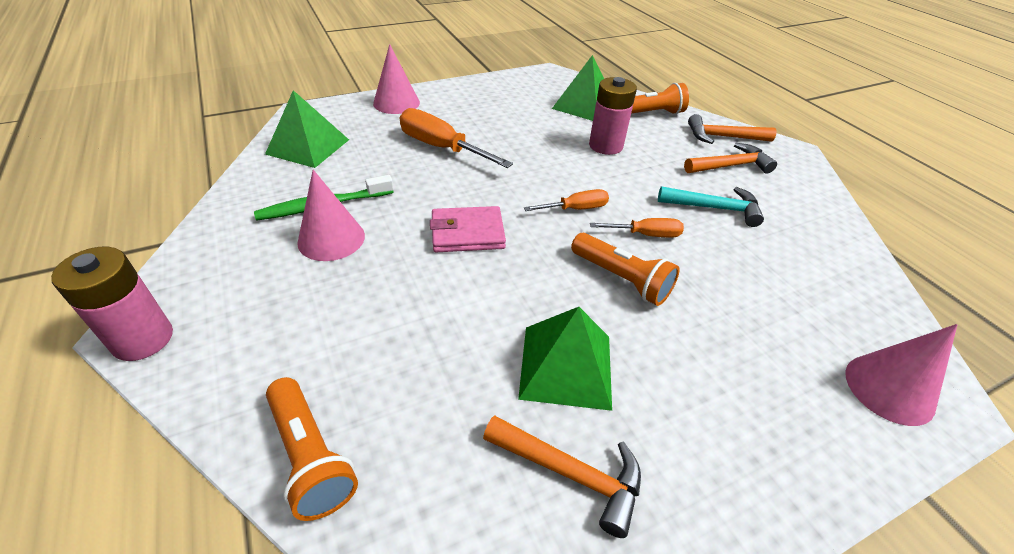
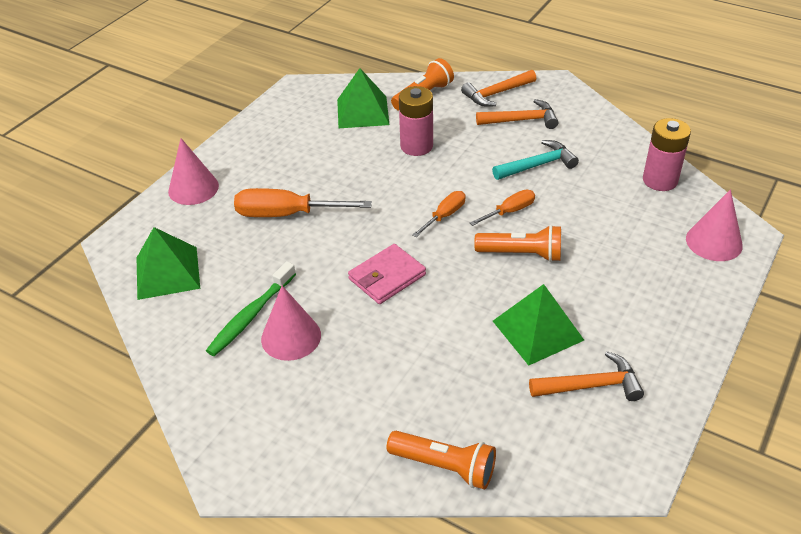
camera: 30 degrees left, 0 degrees up
(143, 339) = (247, 479): pink battery -> pink battery (660, 180)
(730, 166) = (521, 120): orange hammer -> orange hammer turned 45 degrees clockwise

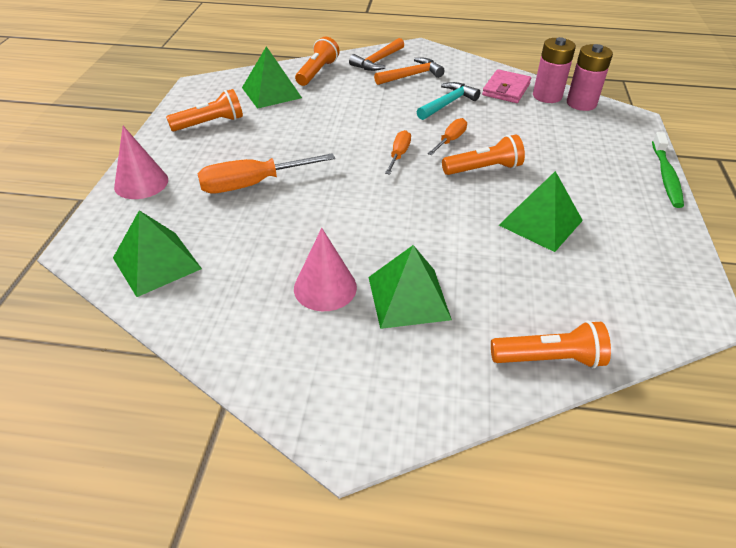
camera: 25 degrees left, 0 degrees up
(251, 315) = (271, 279): green toothbrush -> green toothbrush (666, 176)
(285, 136) = (210, 123): none -> orange flashlight
(357, 369) = (408, 297): none -> green pyramid
(387, 277) = (382, 213): pink wallet -> pink wallet (506, 89)
(416, 146) = (337, 109): pink battery -> pink battery (581, 103)
(591, 385) = (615, 253): orange hammer -> none
(714, 242) = (618, 128): pink cone -> none

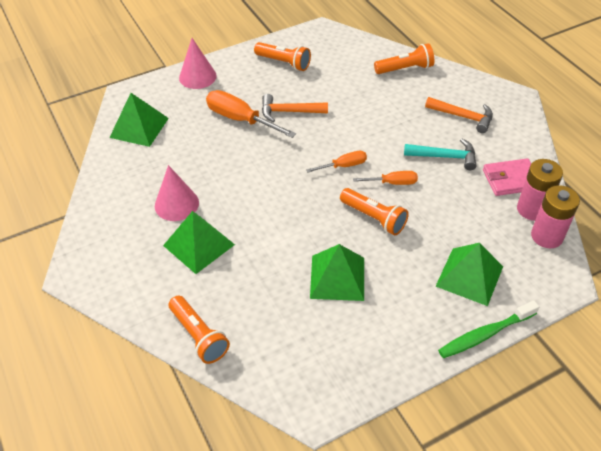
camera: 55 degrees right, 5 degrees up
(271, 92) = (351, 65): green pyramid -> green pyramid (469, 276)
(377, 61) = (462, 88): orange hammer -> orange hammer (289, 112)

